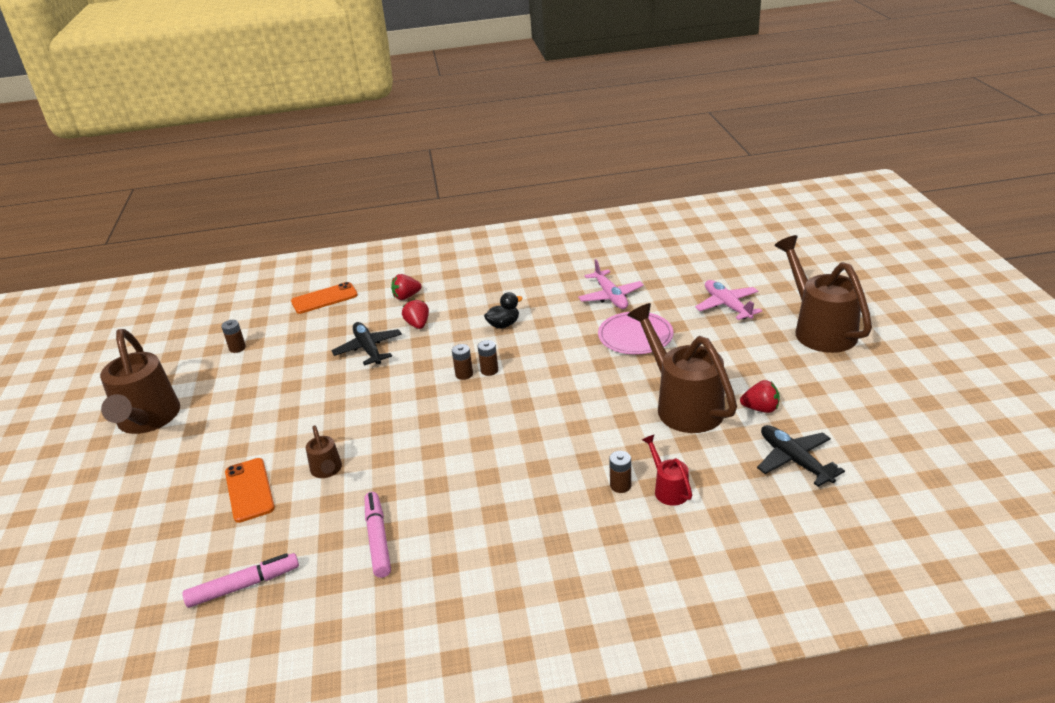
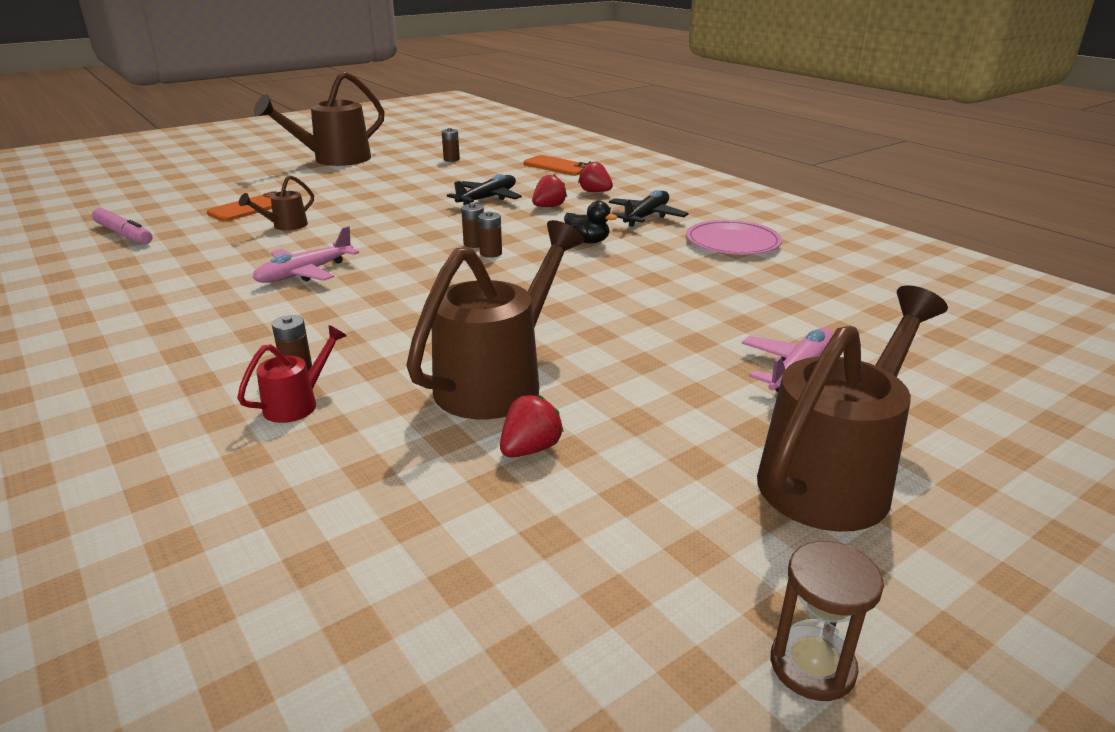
camera: 60 degrees right, 5 degrees down
(378, 539) = (186, 266): pink marker -> none
(610, 296) = (718, 284): pink plane -> pink plane (305, 273)
(635, 336) = (639, 317): pink plate -> pink plate (732, 242)
(760, 409) = (530, 449): red strawberry -> red strawberry turned 120 degrees counterclockwise
(794, 461) = (401, 507): black plane -> black plane (646, 217)
(928, 375) = (812, 666): none -> brown hourglass

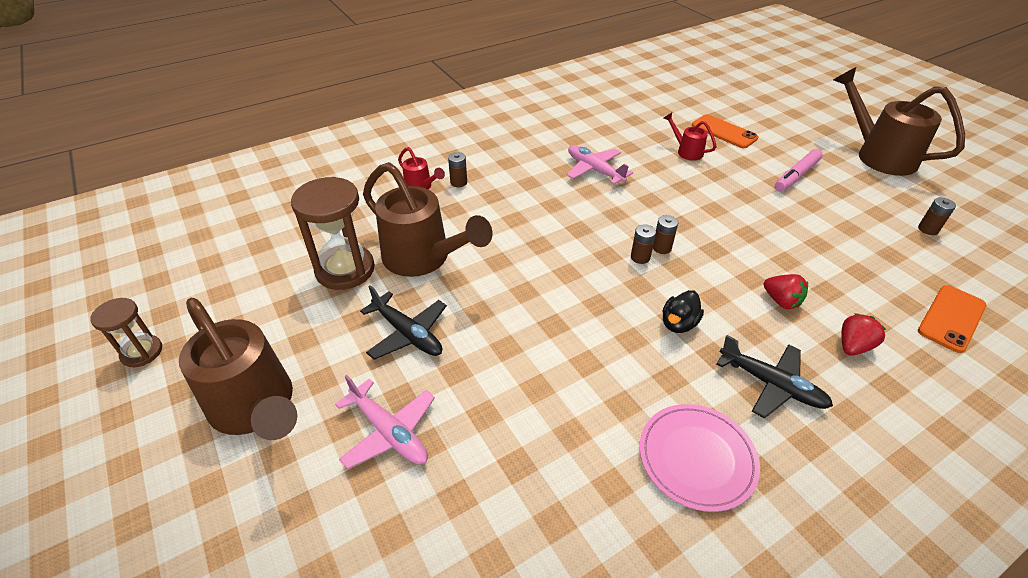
camera: 95 degrees right, 15 degrees up
(124, 234) = (658, 95): pink marker -> pink marker (796, 176)
(285, 226) = (686, 151): brown watering can -> red watering can
(487, 198) = (793, 256): black plane -> black plane (407, 333)
(530, 449) = (345, 270): red strawberry -> brown hourglass

